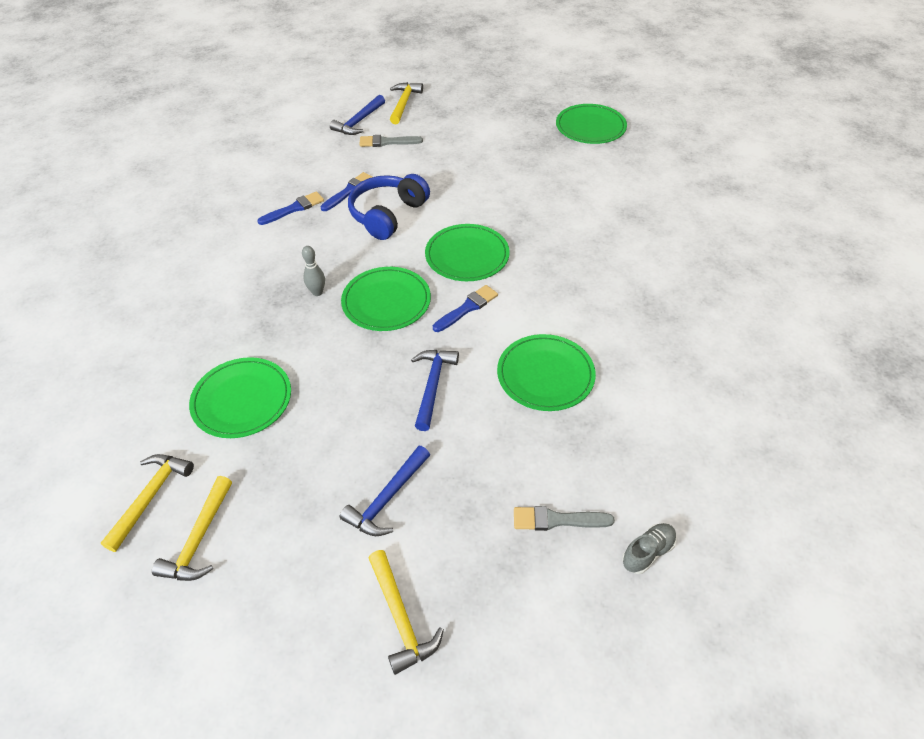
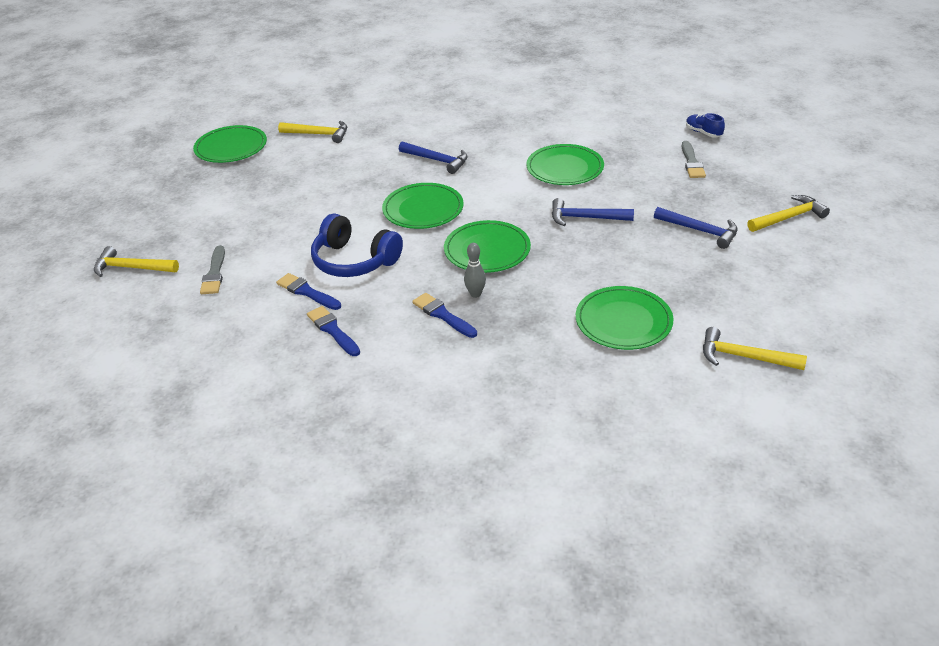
camera: 90 degrees left, 10 degrees down
(199, 538) = (771, 319): yellow hammer -> yellow hammer (318, 134)
(359, 121) = (160, 300): blue hammer -> blue hammer (437, 160)
(467, 308) = (493, 206): blue brush -> blue brush (442, 315)
(647, 552) = (703, 133): grey shoe -> blue shoe

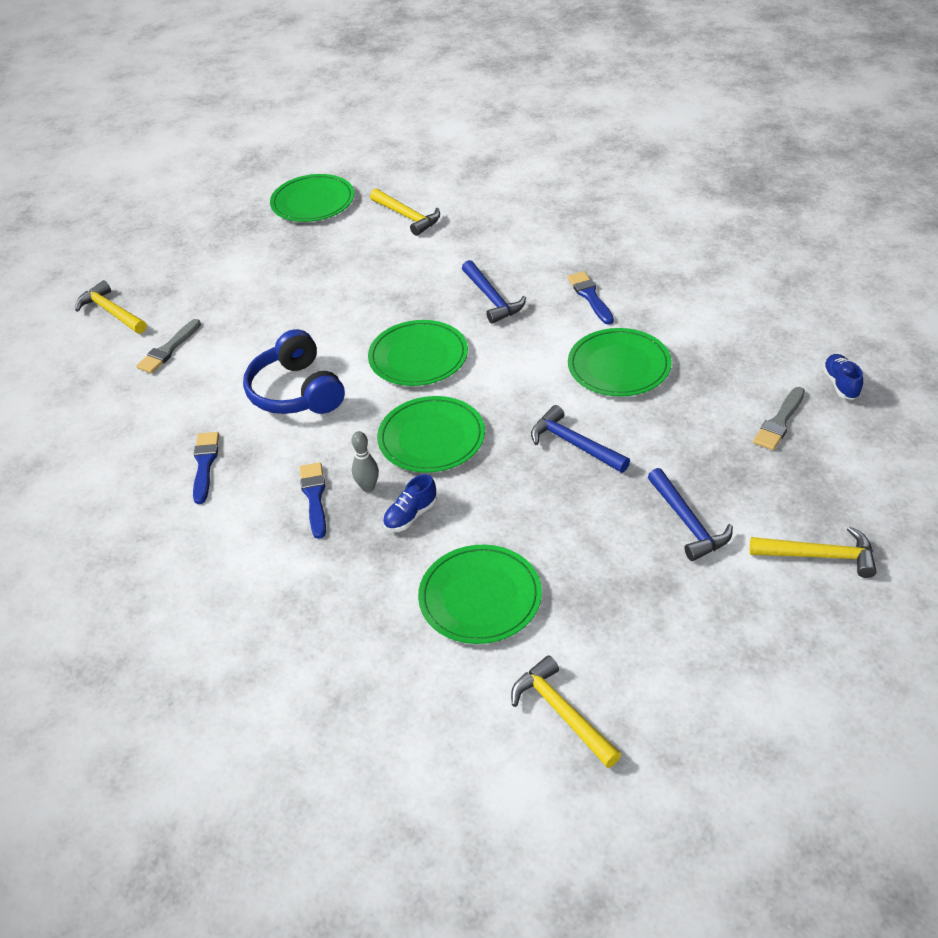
camera: 35 degrees right, 5 degrees up
(307, 292) = (223, 408): blue brush -> blue brush (590, 296)
(524, 297) = (410, 515): none -> blue shoe

